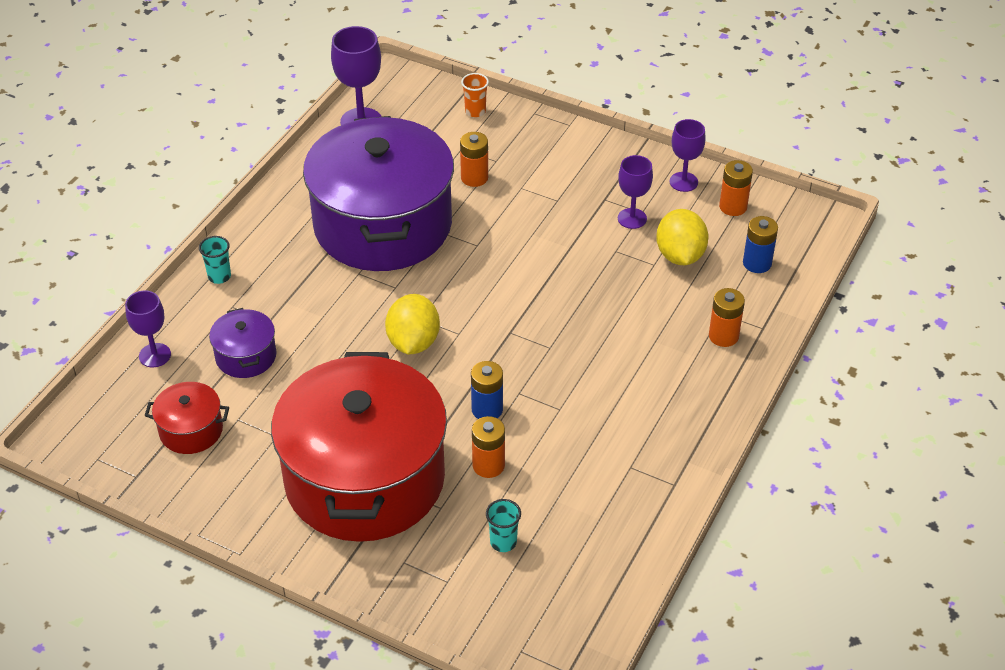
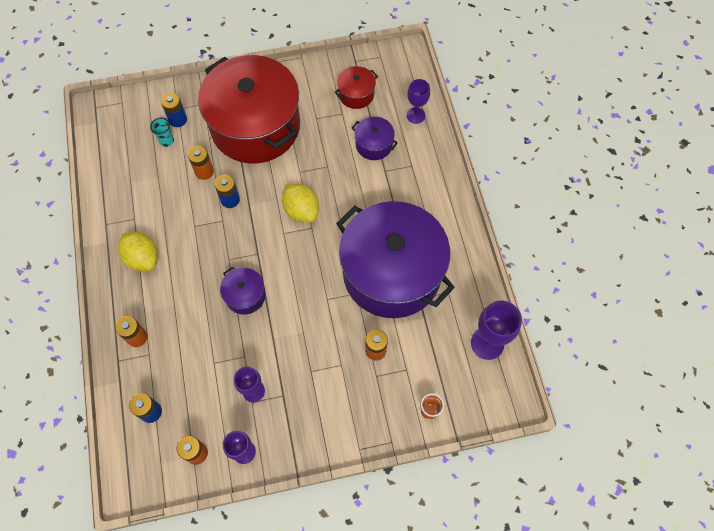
camera: 140 degrees right, 20 degrees up
(219, 276) = (438, 177): turquoise cup -> none
(461, 563) = (178, 119): none -> blue battery
(564, 301) = (245, 295): none -> purple pot
(680, 255) = (202, 382): yellow lemon -> yellow lemon (143, 258)

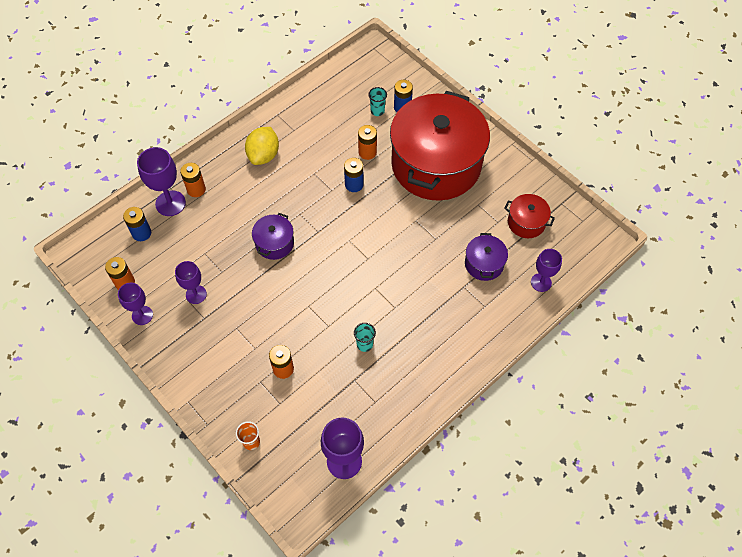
camera: 60 degrees right, 5 degrees down
(136, 368) = (170, 203): none -> purple goblet
(301, 210) = (379, 242): yellow lemon -> none
(392, 273) = (364, 344): purple pot -> turquoise cup

